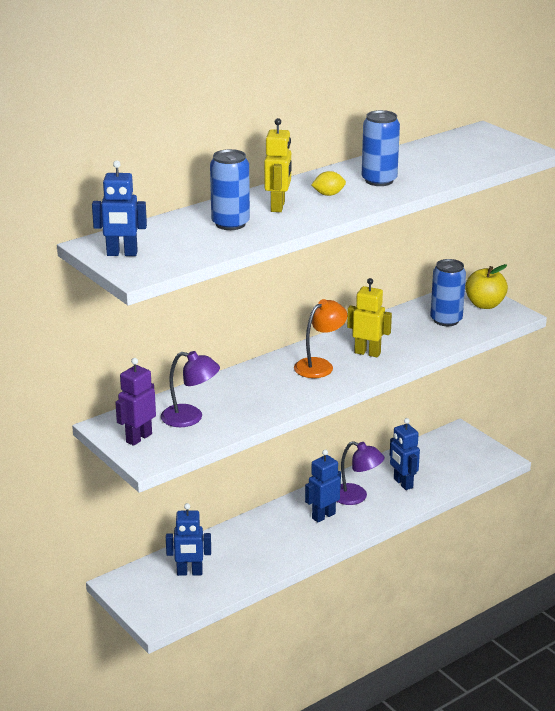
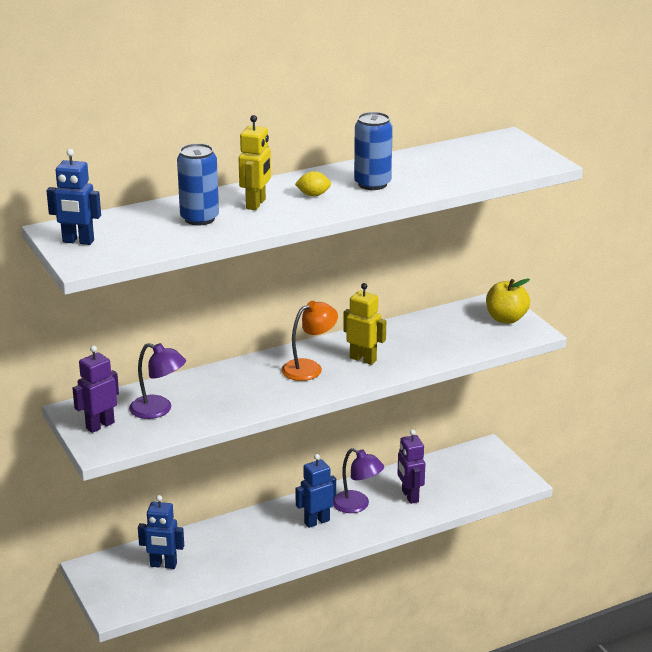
camera: 10 degrees right, 0 degrees up
(403, 483) = (409, 496): blue robot -> purple robot
(446, 320) = (458, 332): blue can -> none

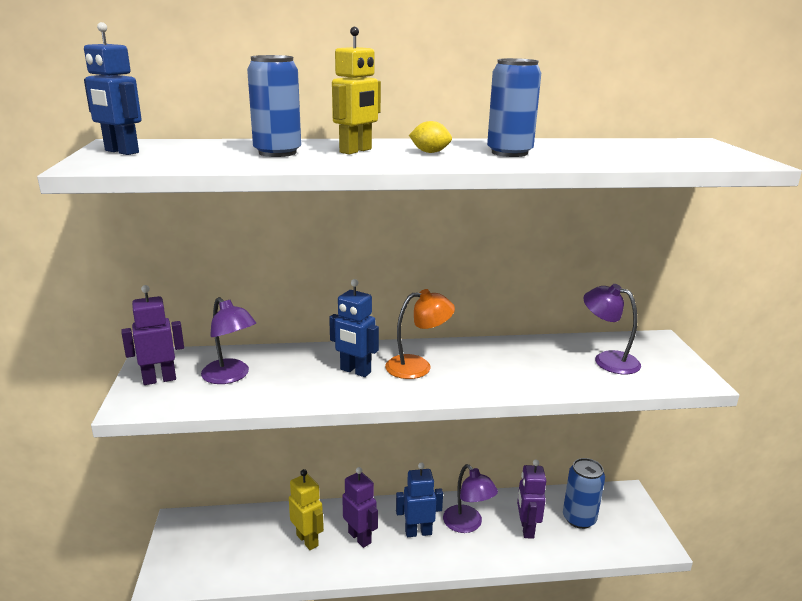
camera: 20 degrees right, 5 degrees down
(163, 565) = (245, 539): blue robot -> blue robot (355, 371)
(267, 538) = (360, 537): none -> purple robot
(363, 359) = (482, 369): yellow robot -> yellow robot (307, 540)
(451, 478) = (579, 519): none -> blue can
(460, 329) = (607, 360): none -> purple lamp
(506, 319) = (666, 359): yellow apple -> none

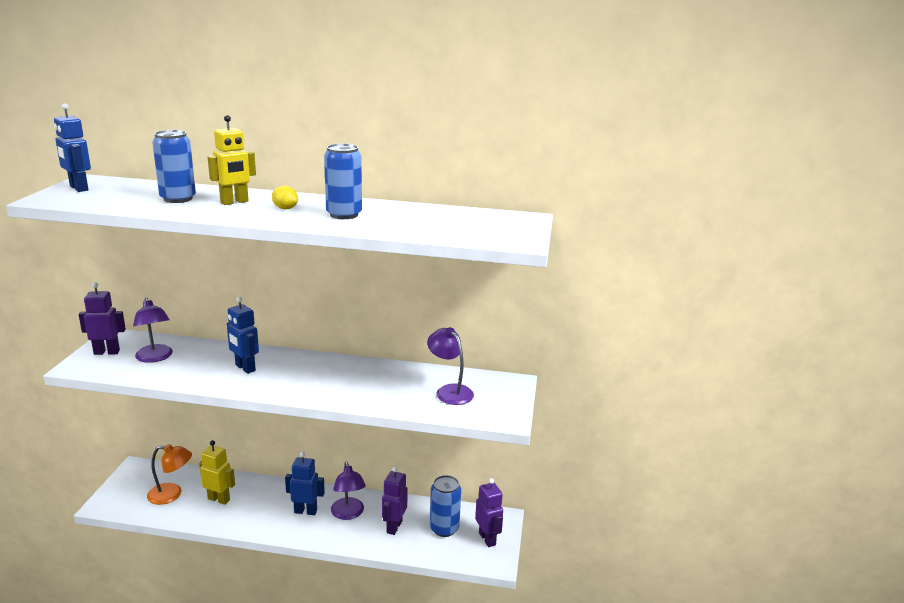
camera: 15 degrees right, 0 degrees up
(307, 540) = (219, 499): yellow robot -> yellow robot turned 45 degrees counterclockwise
(360, 537) = (258, 505): purple robot -> purple robot (487, 539)
(418, 366) = (294, 372): orange lamp -> orange lamp (171, 494)

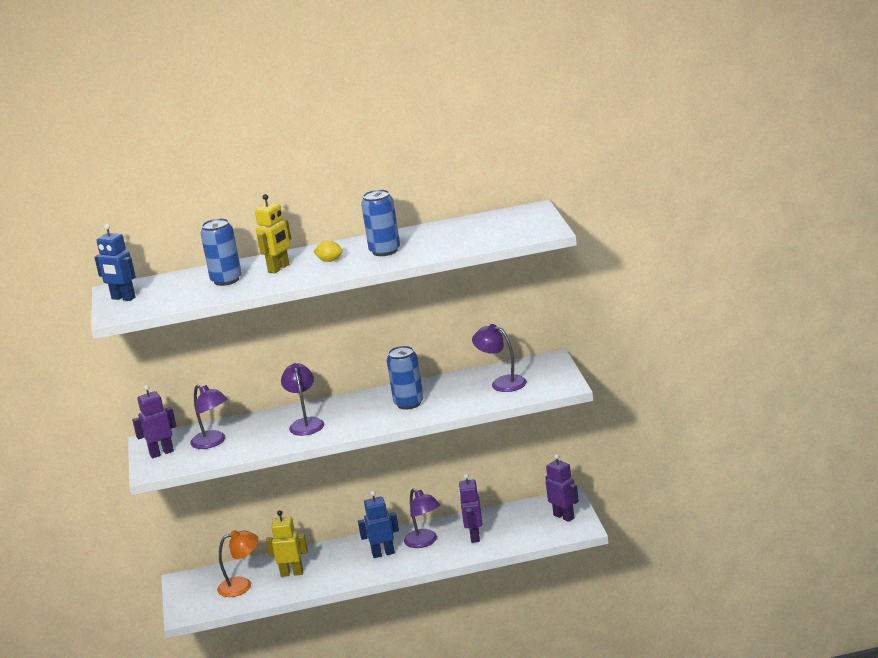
camera: 15 degrees left, 0 degrees up
(245, 368) = (306, 423): blue robot -> purple lamp
(444, 528) = (520, 523): blue can -> blue can (409, 403)

